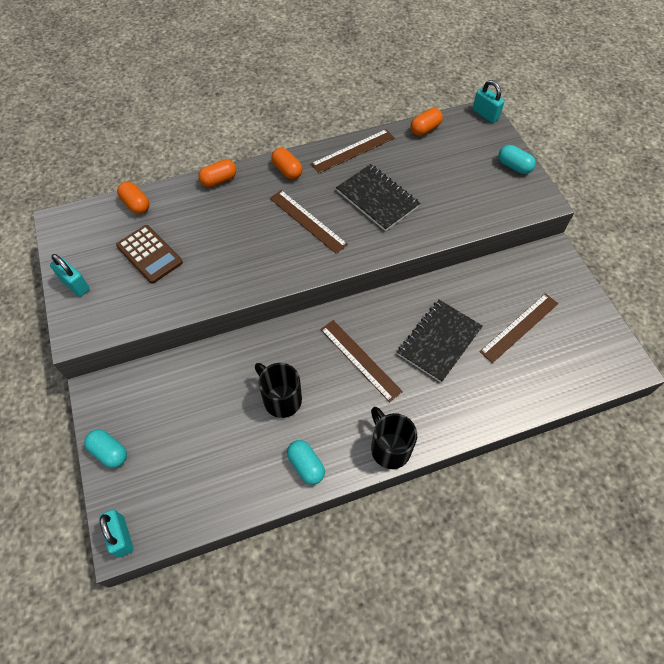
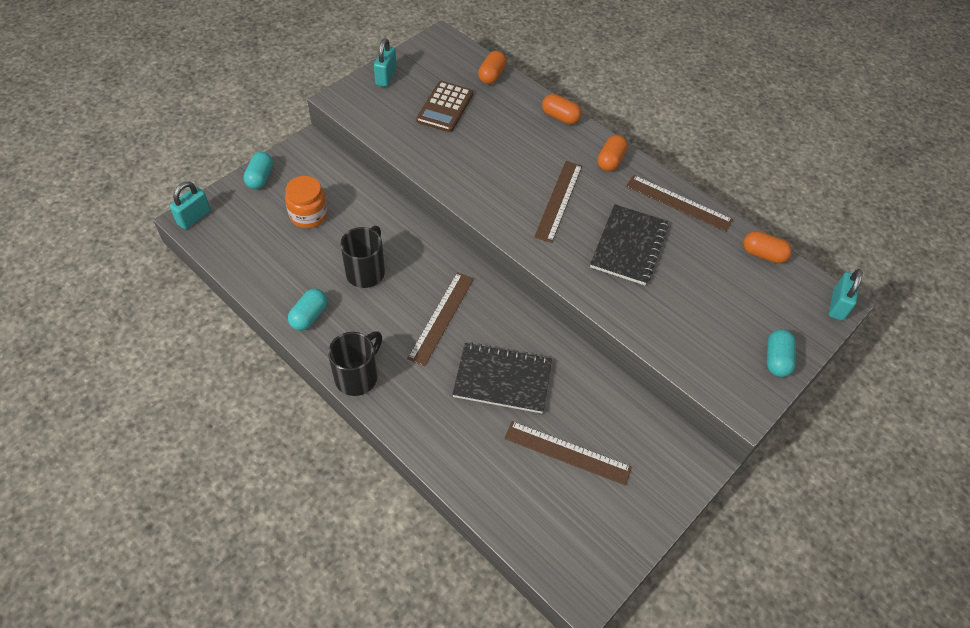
camera: 60 degrees right, 5 degrees down
(186, 424) = (308, 215): none -> orange jar

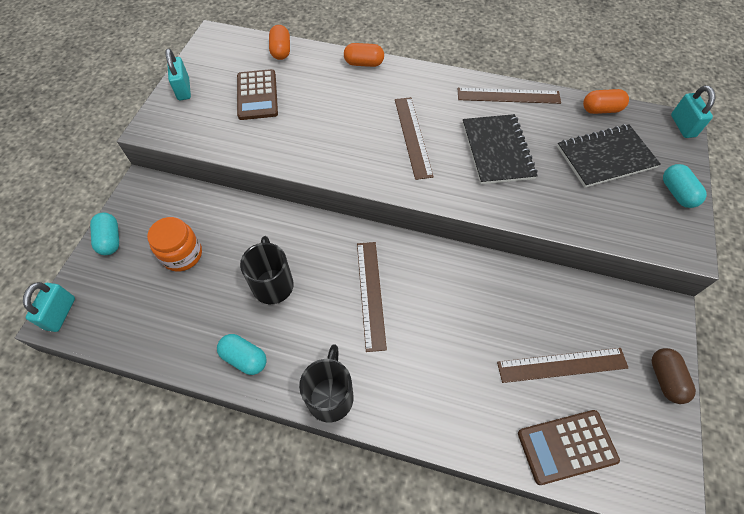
camera: 25 degrees left, 5 degrees up
(309, 316) = (244, 358): turquoise capsule -> turquoise capsule turned 60 degrees counterclockwise
(502, 379) = (462, 325): black notebook -> black notebook (605, 157)
(523, 512) = (566, 446): none -> brown calculator
(610, 161) = (430, 84): orange capsule -> none
(653, 511) = (665, 379): none -> brown capsule

